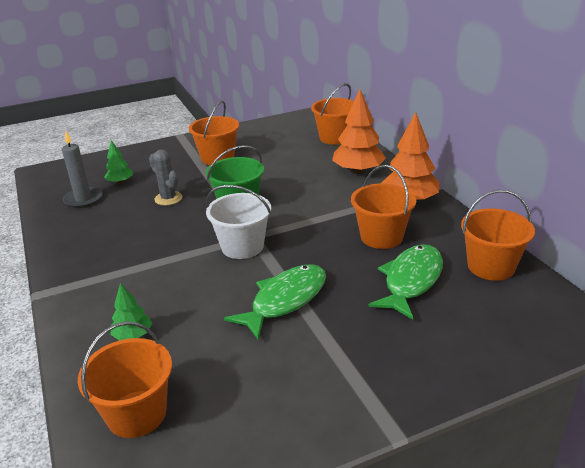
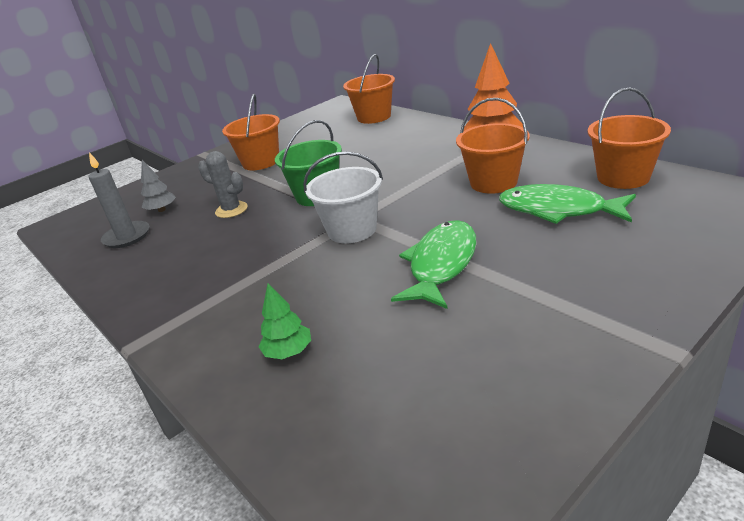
camera: 15 degrees left, 0 degrees up
(120, 182) = (162, 210): green tree -> grey tree
(136, 414) = (357, 435): orange bucket -> none
(358, 171) = (421, 137): orange tree -> none
(411, 281) = (558, 210): green fish -> green fish turned 75 degrees counterclockwise

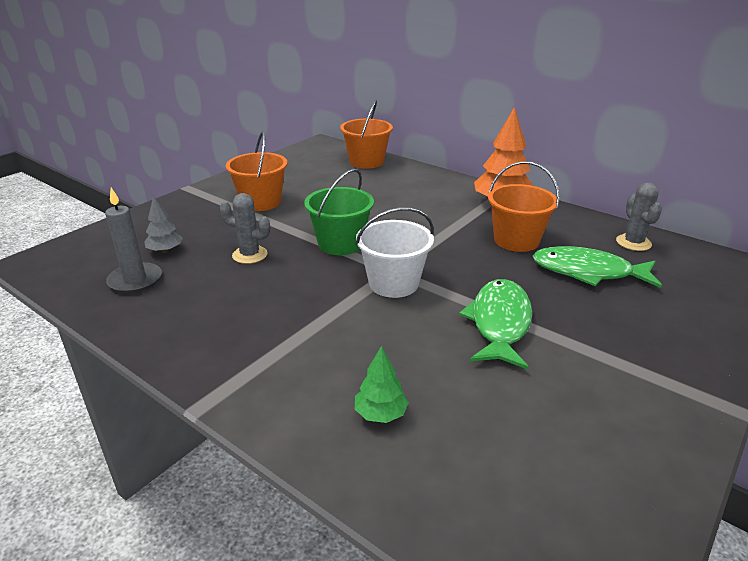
camera: 15 degrees left, 0 degrees up
(623, 177) = (633, 243): orange bucket -> grey cactus

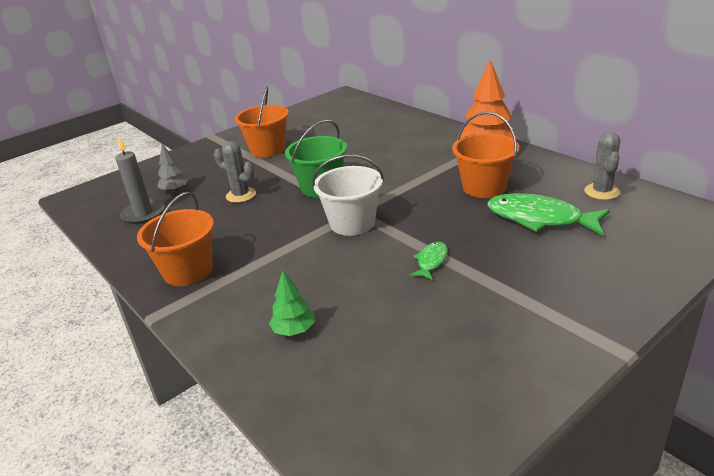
camera: 15 degrees right, 0 degrees up
(366, 161) = (376, 112): orange bucket -> orange bucket (188, 271)
(499, 323) = (431, 261): green fish -> green fish, size x0.49

